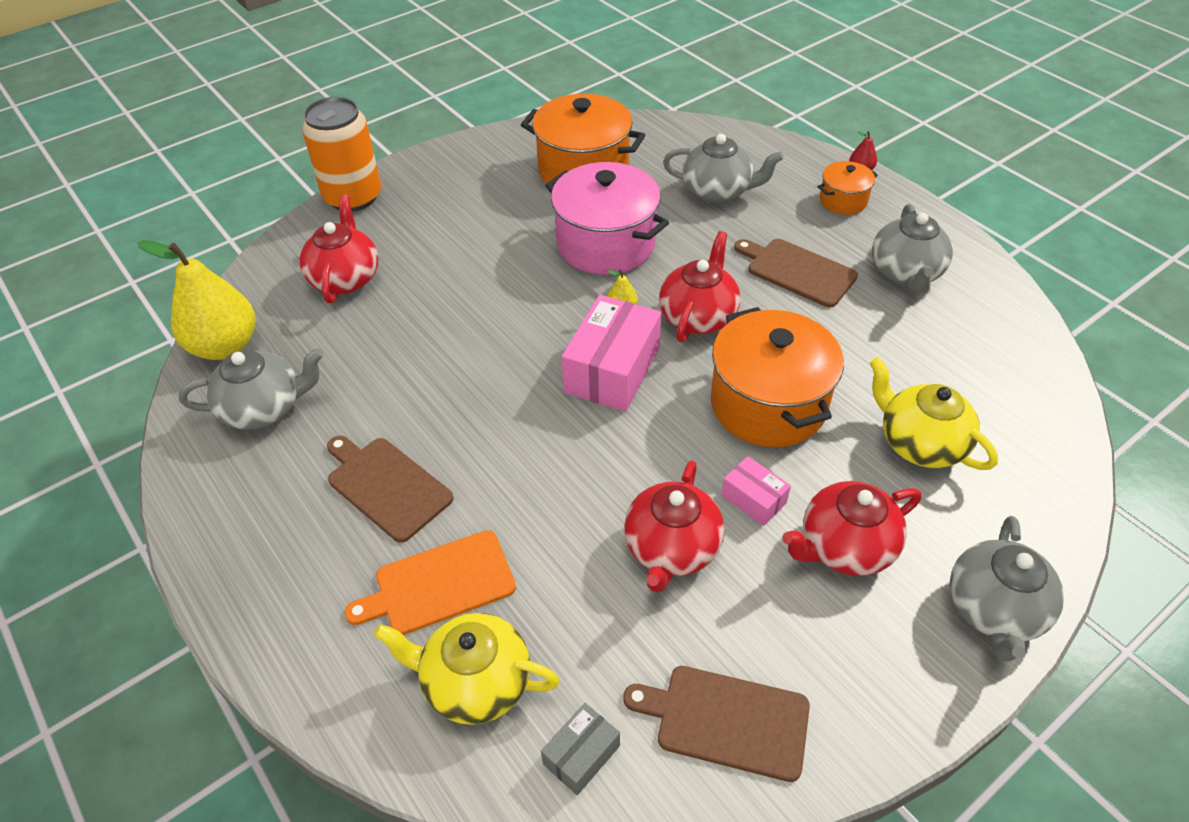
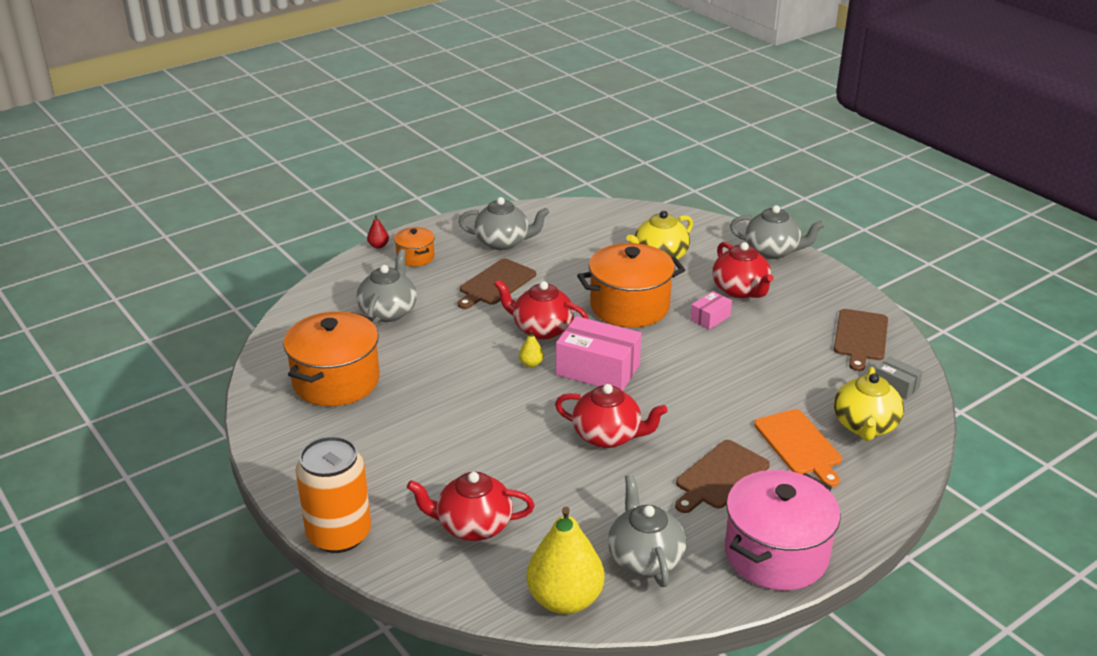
camera: 90 degrees left, 15 degrees down
(606, 244) = (448, 370): pink pot -> pink pot (776, 554)
(671, 549) = (753, 350): red teapot -> red teapot (608, 436)

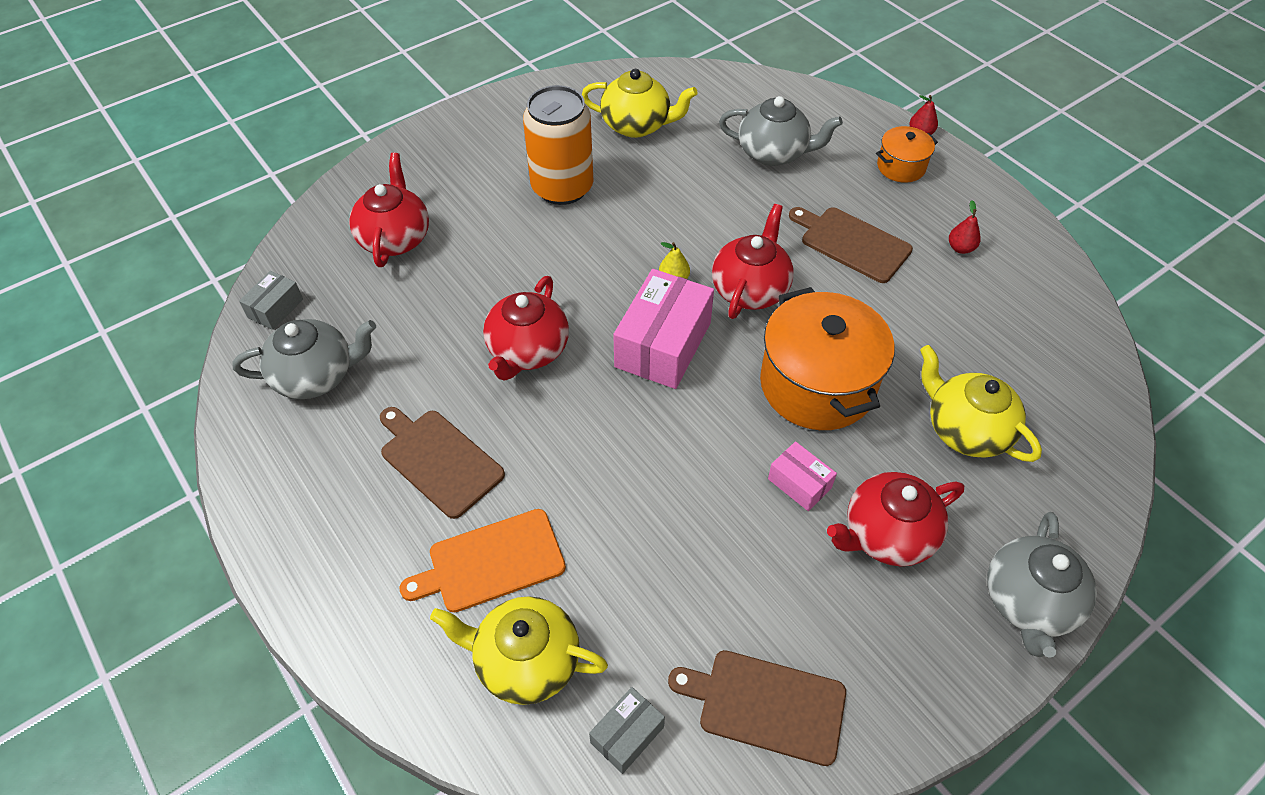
camera: 90 degrees right, 20 degrees up
(336, 381) = (637, 125): orange pot -> yellow teapot
(339, 534) = (402, 149): orange can -> orange can (562, 187)
(503, 242) = (960, 248): grey teapot -> red pear
(565, 599) = (275, 308): yellow pear -> grey box
(776, 554) = (292, 504): pink pot -> none

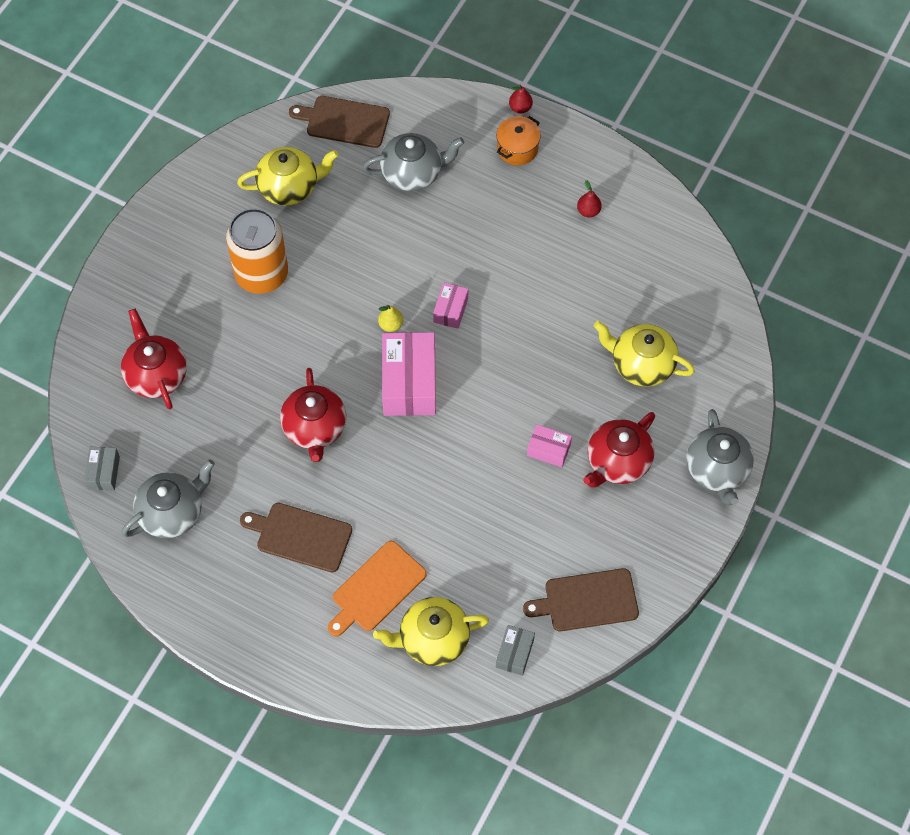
camera: 25 degrees left, 10 degrees up
(750, 289) = (450, 310): red teapot -> pink box
(817, 385) = (530, 370): orange pot -> none
(852, 243) = (508, 238): brown cutting board -> brown cutting board (344, 121)

